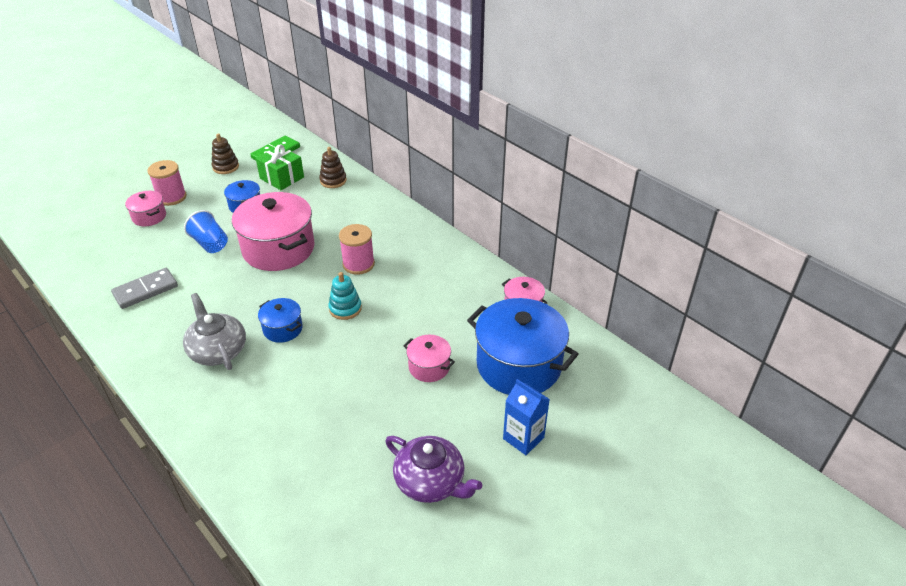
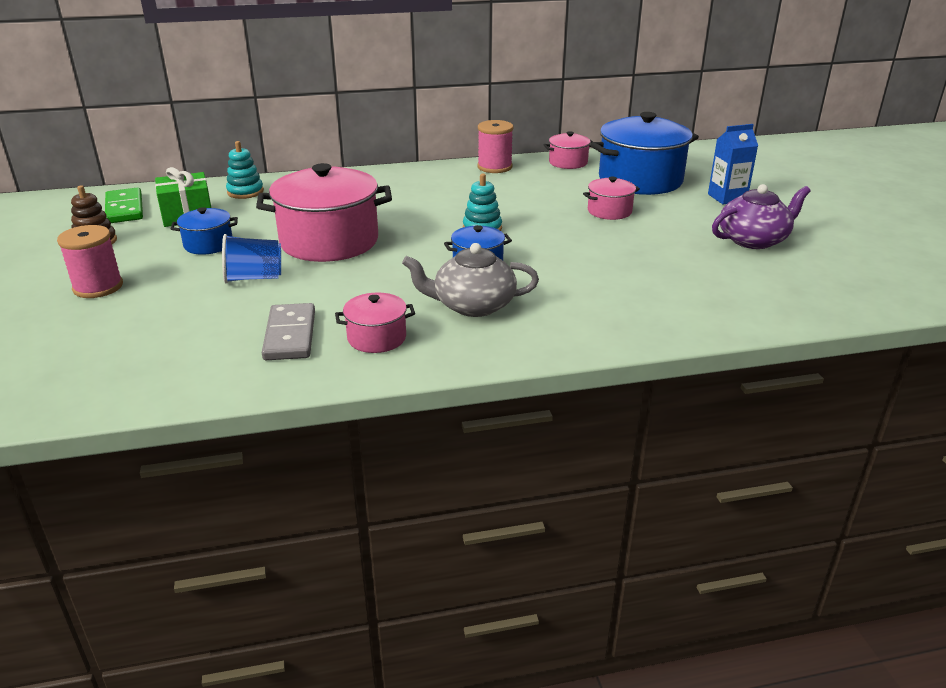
camera: 60 degrees left, 10 degrees down
(149, 217) = (117, 309): pink pot -> pink pot (377, 338)
(333, 181) = (245, 192): brown stacking toy -> turquoise stacking toy
(358, 264) = (418, 209): pink spool -> pink spool (494, 167)

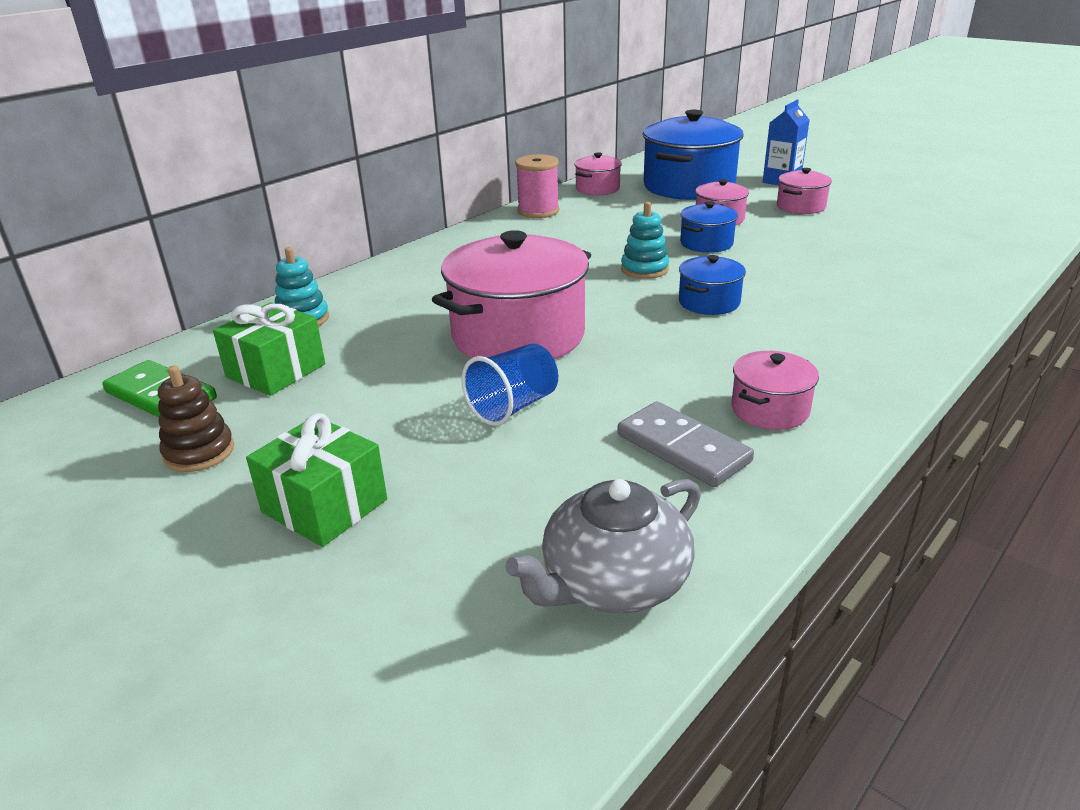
camera: 35 degrees left, 0 degrees up
(98, 287) = (324, 506): pink spool -> green gift
(208, 244) = (377, 393): blue pot -> blue pot (706, 243)
(472, 305) = (785, 341): grey teapot -> grey teapot (613, 581)
(696, 222) = (801, 206): none -> pink pot
(753, 240) = (867, 207): purple teapot -> none

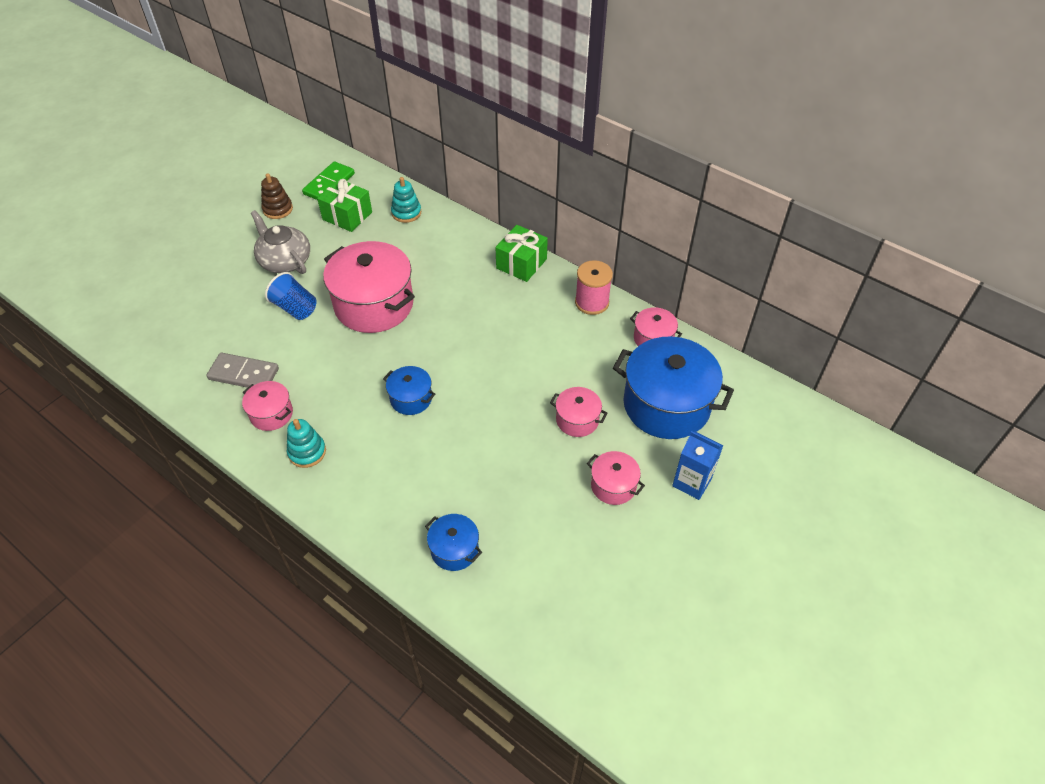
camera: 85 degrees right, 20 degrees up
(324, 506) = (229, 255): green gift -> green gift (521, 263)
(613, 581) = (158, 347): grey teapot -> grey teapot (285, 261)
(644, 269) = (470, 366): turquoise stacking toy -> turquoise stacking toy (307, 452)
(683, 448) = (243, 374): grey domino -> grey domino turned 60 degrees clockwise
(706, 243) = (520, 406): blue pot -> blue pot (454, 549)

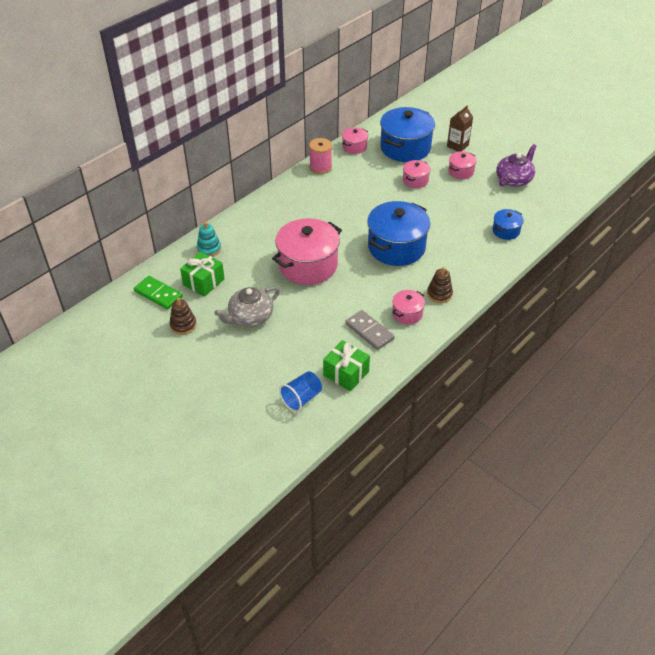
camera: 85 degrees left, 5 degrees down
(243, 374) = (369, 331): grey domino -> grey domino turned 60 degrees counterclockwise
(295, 308) = (305, 307): blue cup -> blue cup (301, 398)
(307, 452) = (439, 294): turquoise stacking toy -> brown stacking toy
(411, 398) = (396, 247): blue pot -> blue pot, size x2.05
(521, 263) = (278, 194): green gift -> green gift (346, 373)
(605, 572) = (514, 179): none -> purple teapot
(692, 482) = (457, 146): blue carton -> brown carton

